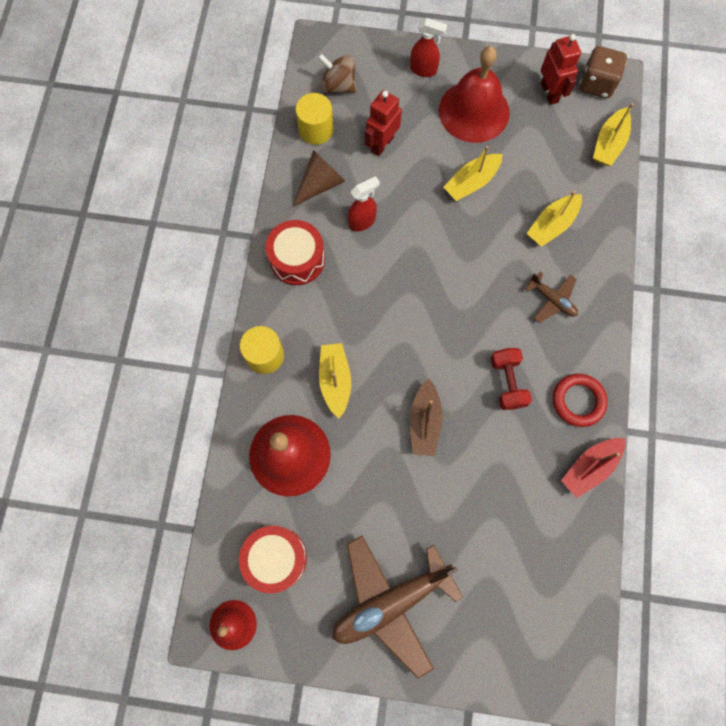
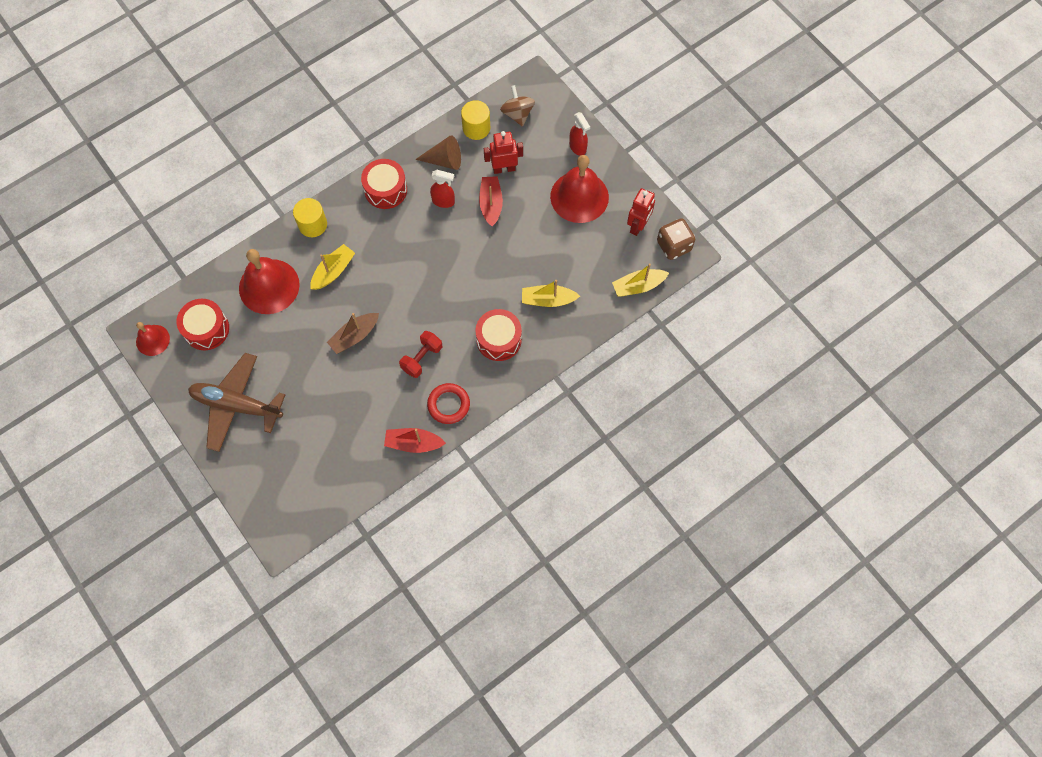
camera: 45 degrees right, 5 degrees down
(407, 186) = (491, 204): none -> red boat
(471, 182) = (530, 235): yellow boat -> none
(552, 300) = (499, 340): brown plane -> red drum

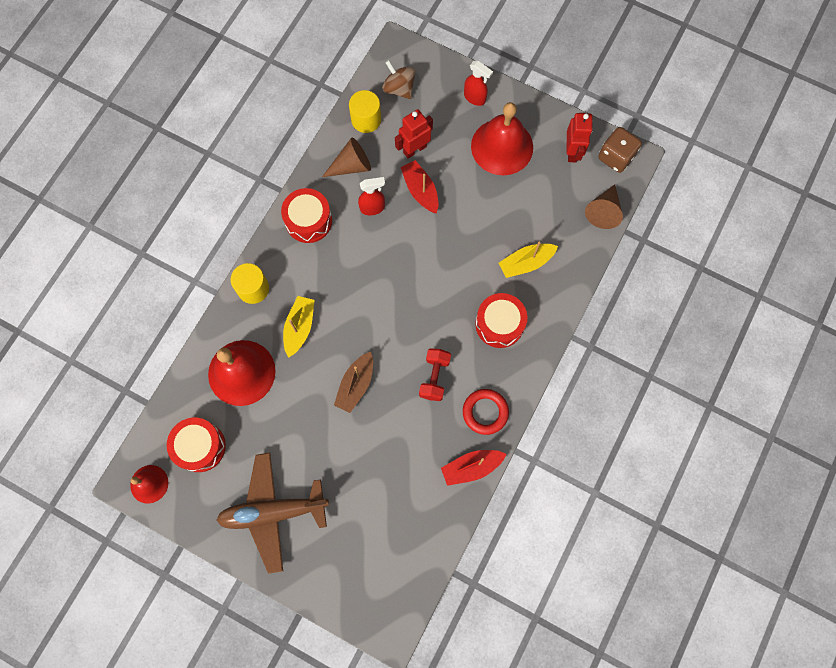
camera: 25 degrees left, 5 degrees up
(638, 286) = (603, 211): yellow boat -> brown cone

